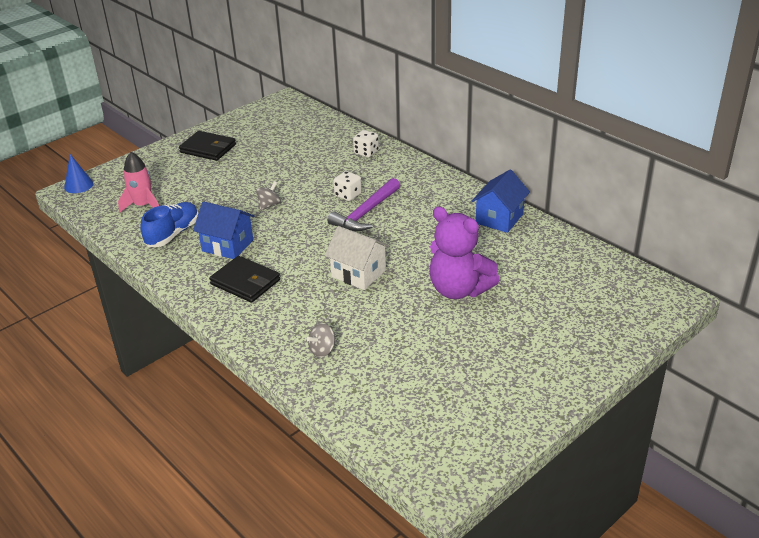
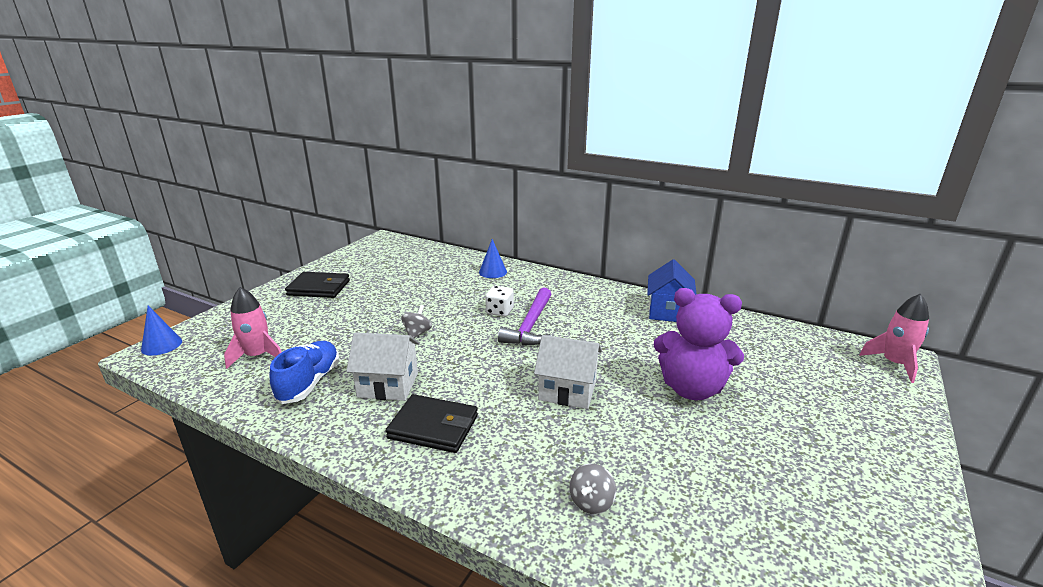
camera: 20 degrees left, 10 degrees down
(227, 245) = (388, 385): blue house -> white house
(366, 152) = (493, 272): white dice -> blue cone
(662, 301) = (894, 364): none -> pink rocket

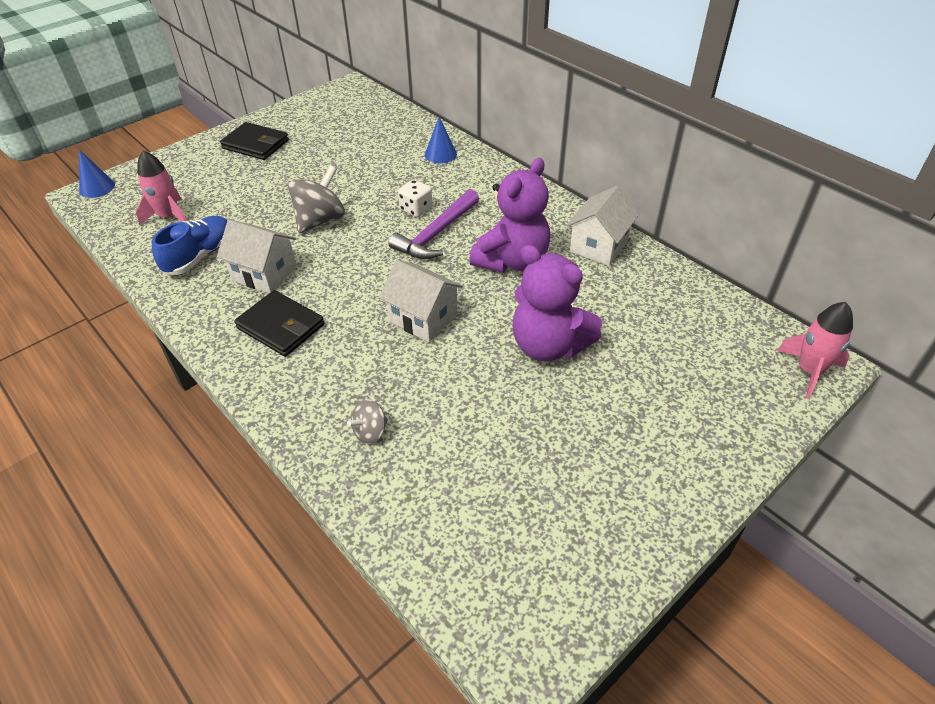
camera: 20 degrees right, 20 degrees up
(417, 333) = (320, 220): grey spinning top -> grey spinning top, size x1.84
(609, 333) = (512, 261): none -> purple teddy bear
(668, 311) = (598, 246): blue house -> white house

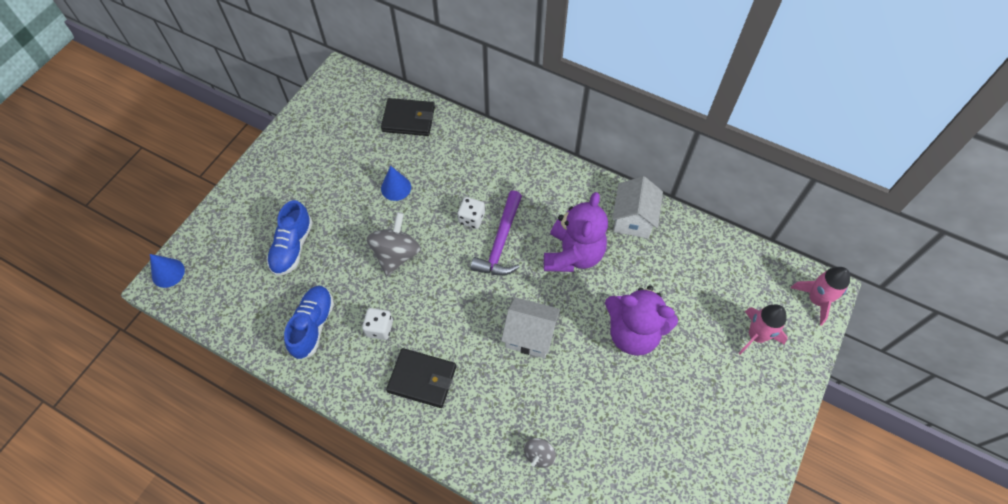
camera: 20 degrees left, 15 degrees up
(169, 217) = (259, 289): pink rocket -> pink rocket (756, 336)
(223, 193) = (292, 247): none -> blue shoe
(255, 144) = (289, 177): black wallet -> black wallet (408, 119)
(264, 273) = (379, 328): white house -> white dice
(440, 154) = (463, 146): blue cone -> blue cone (396, 188)

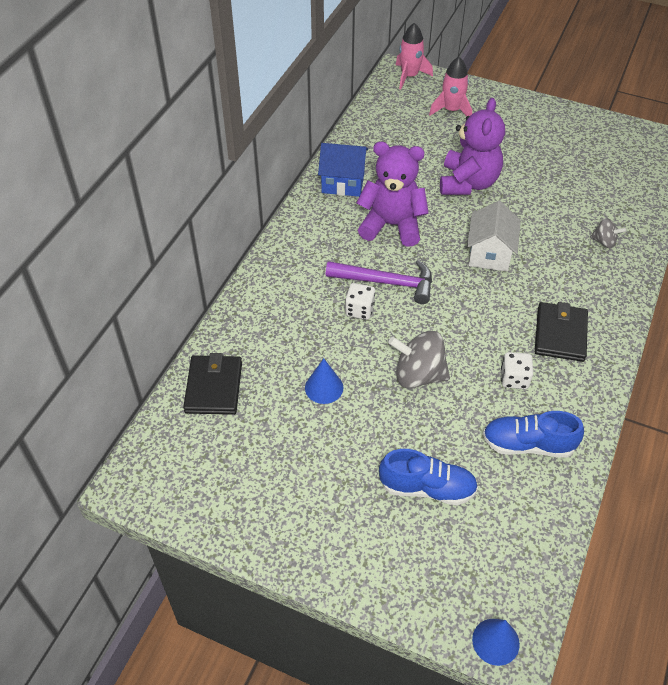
camera: 95 degrees left, 10 degrees down
(633, 219) = (343, 182): white house -> blue house

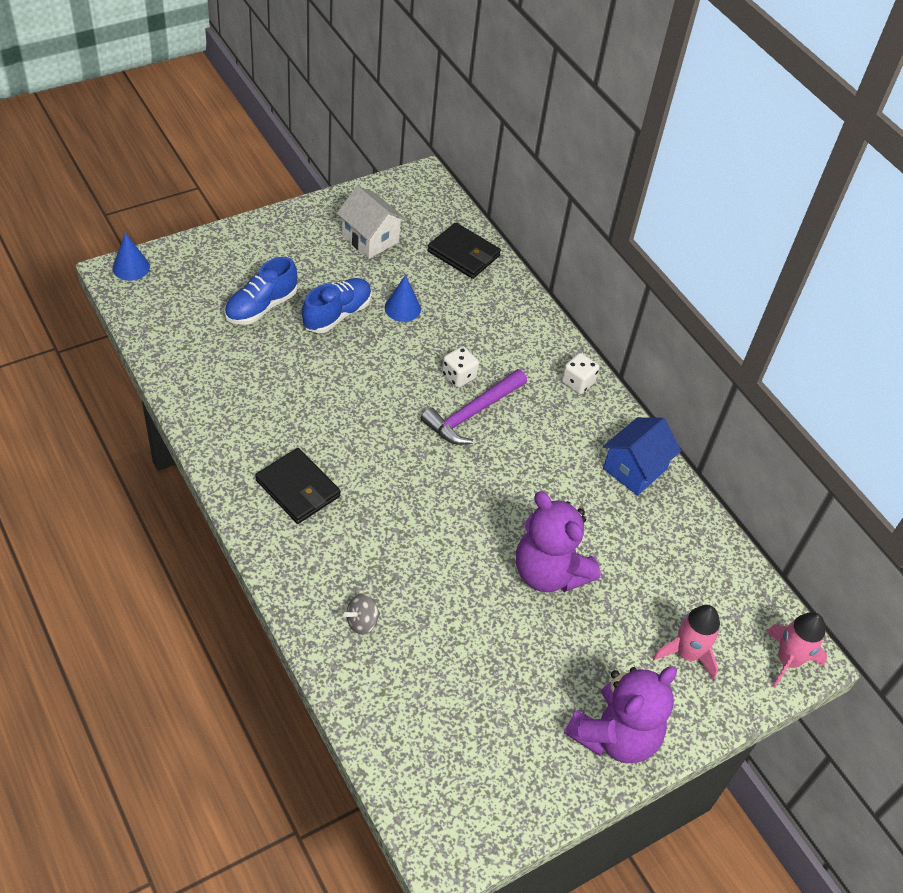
camera: 120 degrees right, 0 degrees up
(392, 225) = (541, 466): purple teddy bear -> purple teddy bear (615, 735)
(418, 375) = (357, 367): grey spinning top -> none
(489, 254) = (436, 512): white house -> white house (370, 238)
(514, 379) = (290, 422): white dice -> white dice (577, 382)
(528, 444) = (229, 384): blue shoe -> blue shoe (337, 314)

